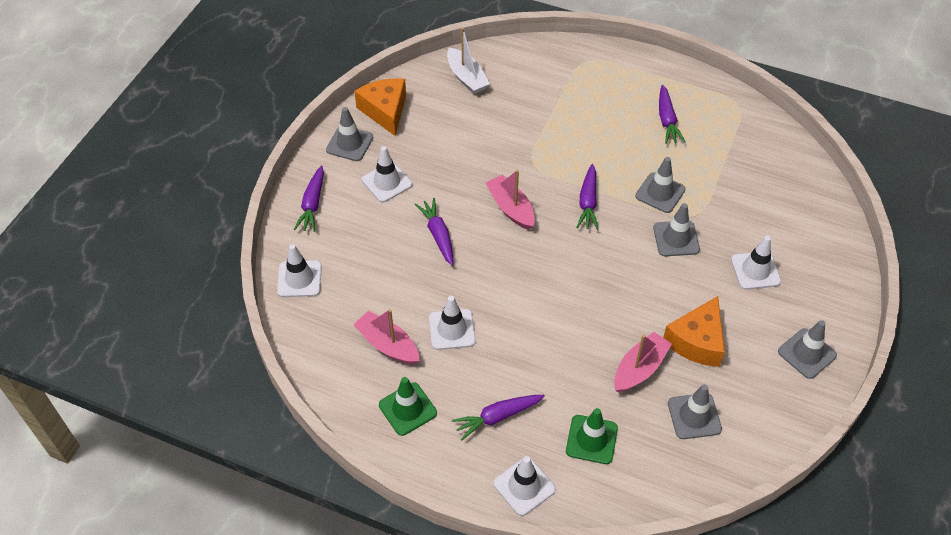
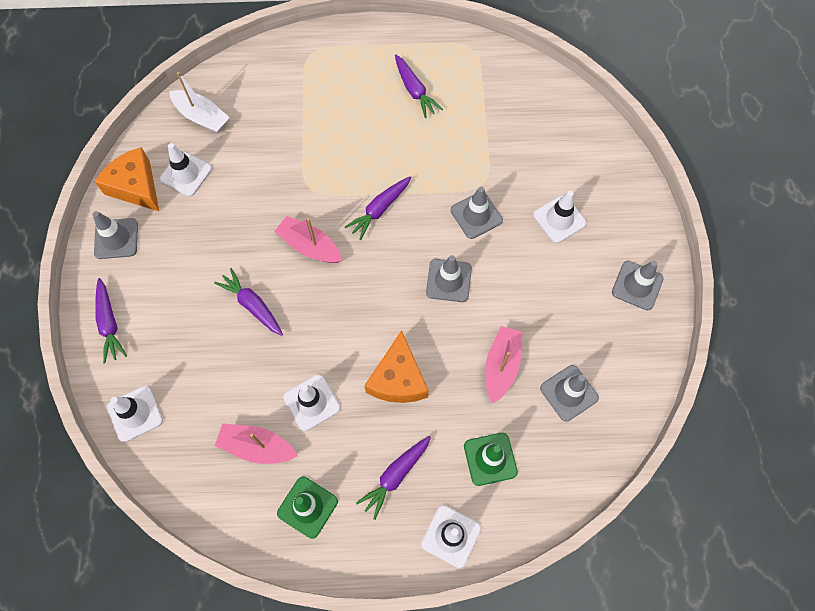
camera: 25 degrees left, 15 degrees up
(387, 182) = (174, 267): white traffic cone -> white traffic cone (186, 174)
(588, 202) = (379, 209): purple carrot -> purple carrot turned 60 degrees clockwise
(660, 193) = (441, 172): grey traffic cone -> grey traffic cone (448, 280)
(697, 341) = (539, 315): orange cheese -> orange cheese (398, 379)

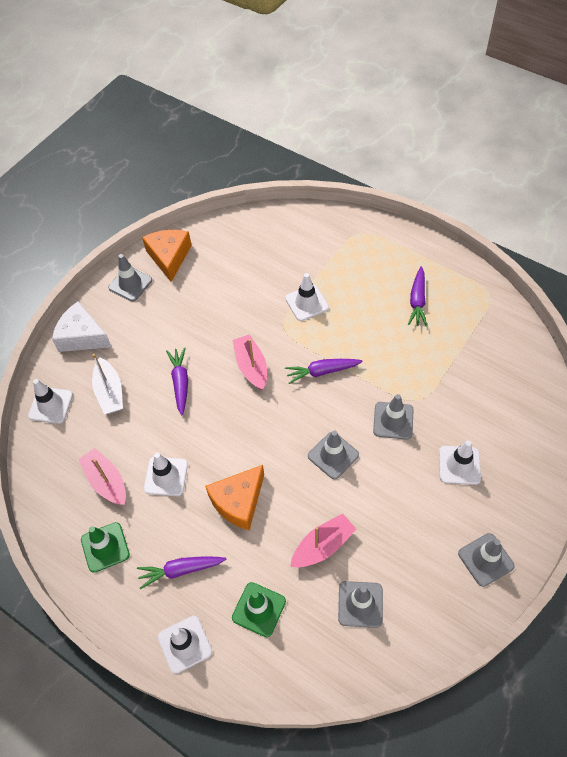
camera: 40 degrees right, 10 degrees down
(109, 323) = (82, 336): purple carrot -> white cheese
(186, 174) = (207, 267): white traffic cone -> white traffic cone (306, 303)
(201, 117) = (248, 235): white boat -> white boat (109, 392)

